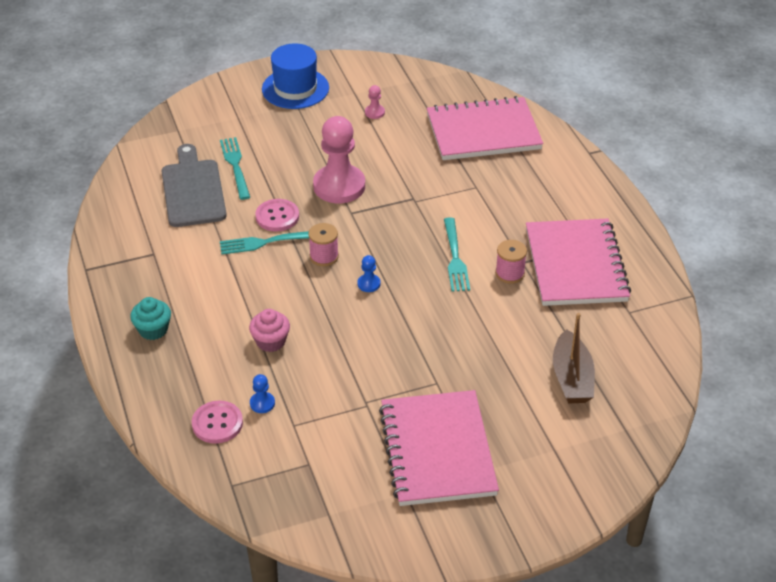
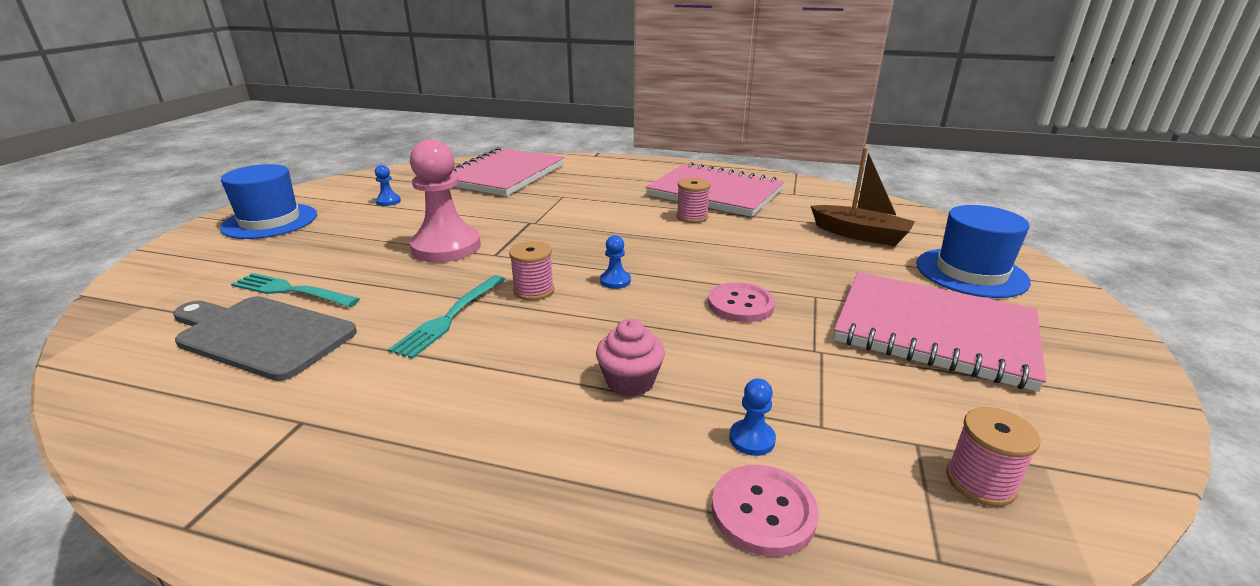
camera: 55 degrees left, 15 degrees down
(153, 330) = (458, 498): turquoise cupcake -> none
(277, 216) = (422, 295): pink button -> pink button (740, 304)
(295, 491) = (980, 482): none -> pink spool
(374, 112) = (388, 201): pink pawn -> blue pawn
(455, 258) = (639, 230): turquoise fork -> none
(556, 455) = (971, 272): none -> blue hat

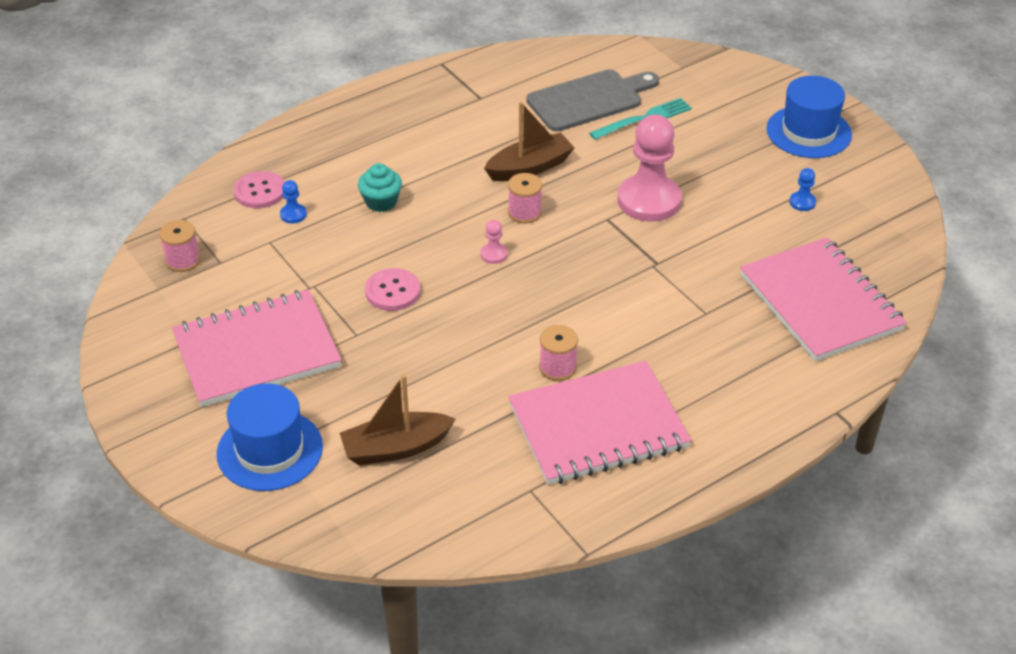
camera: 130 degrees right, 15 degrees up
(450, 317) = (530, 167): turquoise fork -> brown boat
(615, 281) = (494, 254): blue pawn -> pink pawn
(630, 381) = (381, 202): pink cupcake -> turquoise cupcake

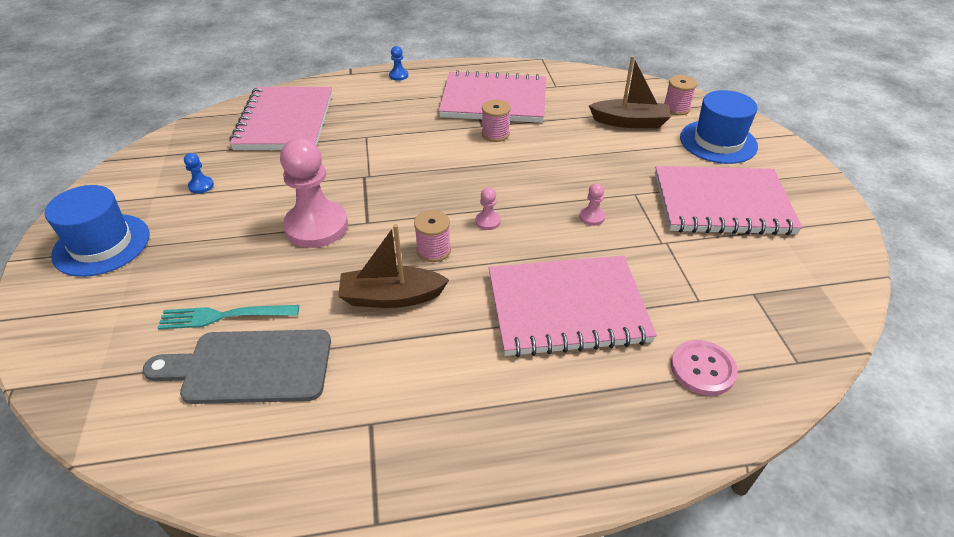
camera: 155 degrees left, 0 degrees up
(183, 260) = (795, 307): pink spool -> pink spool (676, 108)
(293, 214) = (667, 324): blue pawn -> blue pawn (398, 75)
(381, 202) = (567, 308): turquoise cupcake -> pink notebook
(392, 291) = (592, 217): pink button -> pink pawn

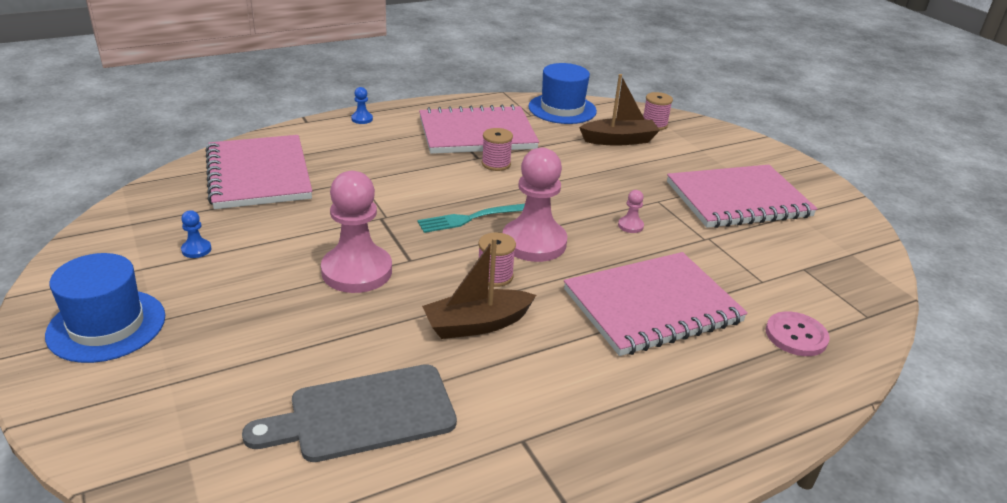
camera: 20 degrees left, 10 degrees down
(224, 316) = (304, 372): turquoise fork -> turquoise fork (471, 218)
(488, 221) = (534, 242): pink pawn -> pink pawn, size x2.44
(718, 142) = (706, 149): blue hat -> blue hat (562, 109)

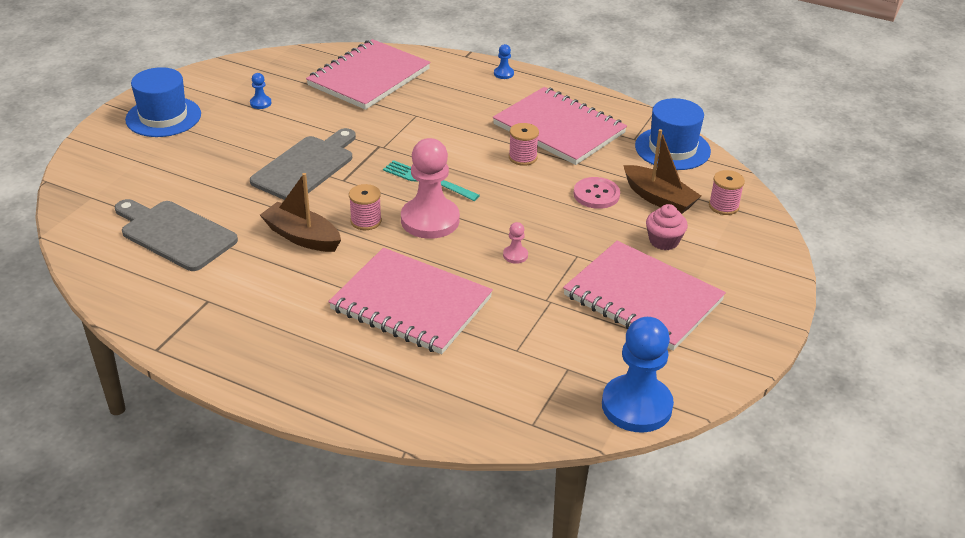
camera: 55 degrees right, 5 degrees up
(357, 271) = (306, 167): pink pawn -> grey cutting board
(674, 161) = (664, 241): none -> pink cupcake
(796, 336) = (454, 389): pink button -> pink button (596, 194)
(869, 259) = (636, 406): none -> blue pawn

